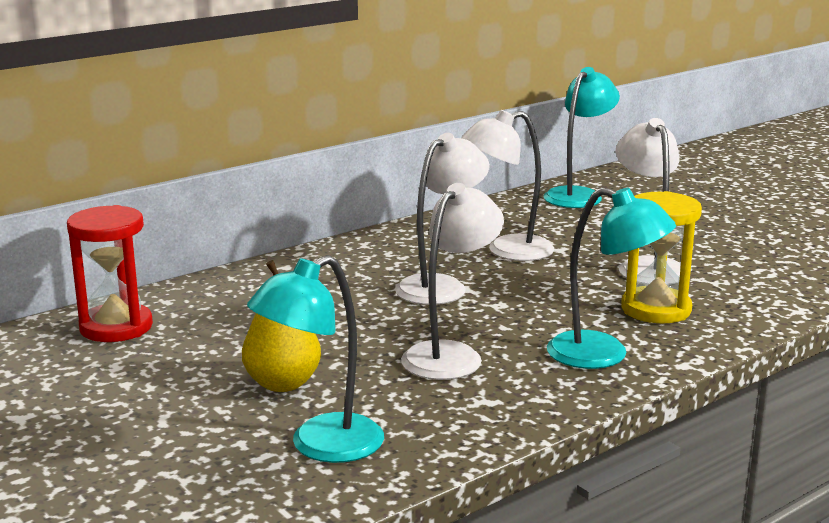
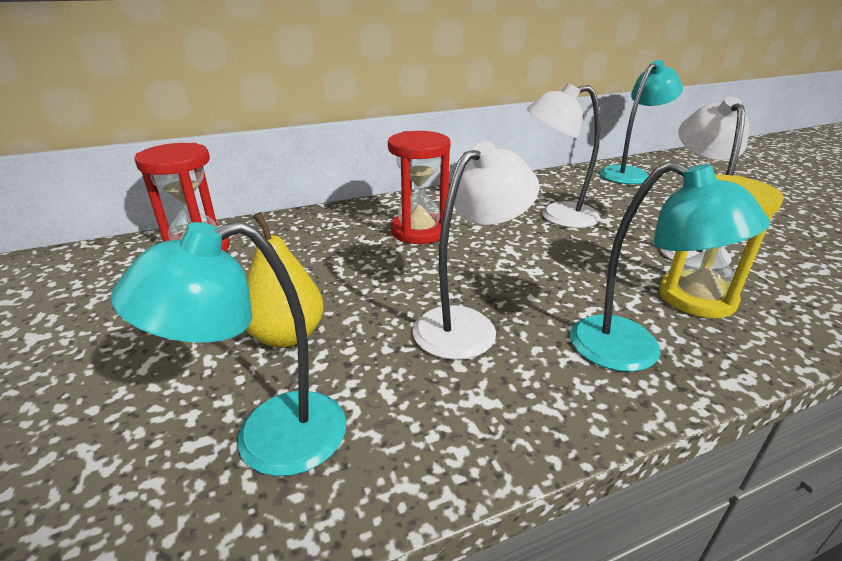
camera: 15 degrees right, 10 degrees up
(360, 282) = (419, 231): none -> red hourglass
(441, 286) = (487, 244): white lamp -> none

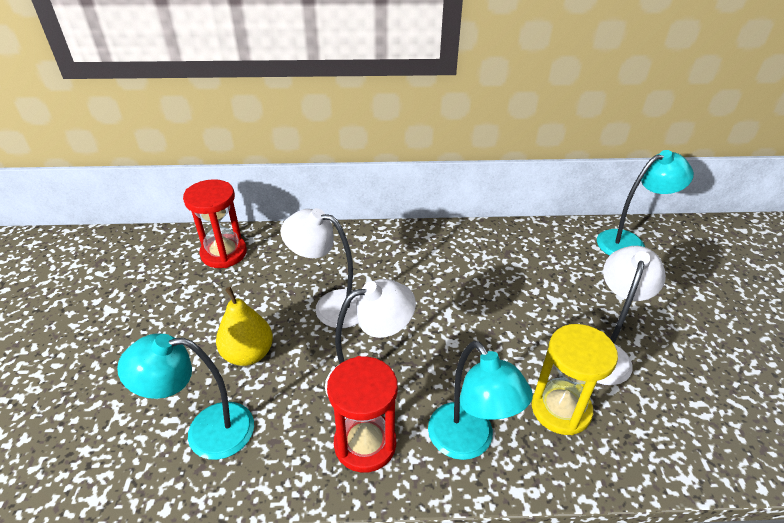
camera: 20 degrees right, 10 degrees up
(419, 231) = (388, 274): red hourglass -> red hourglass (365, 444)
(557, 216) = (514, 284): white lamp -> white lamp (330, 305)

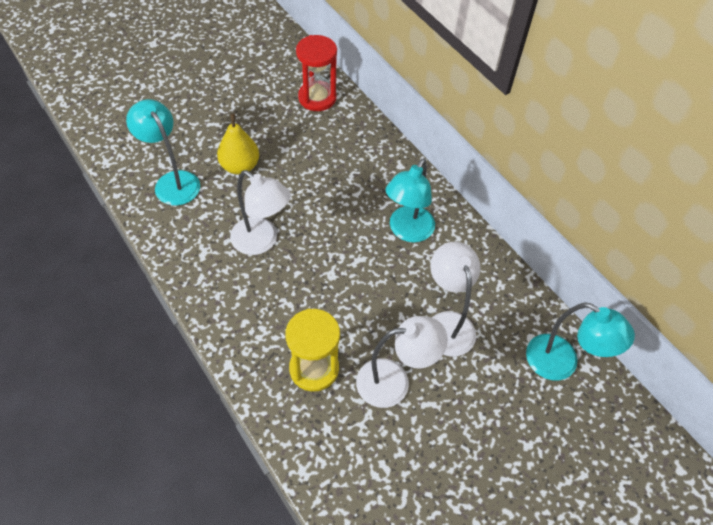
camera: 55 degrees right, 15 degrees up
(330, 305) = (313, 185): white lamp -> white lamp (447, 323)
(365, 444) = (212, 264): red hourglass -> none
(468, 442) = (249, 321): turquoise lamp -> turquoise lamp (407, 231)

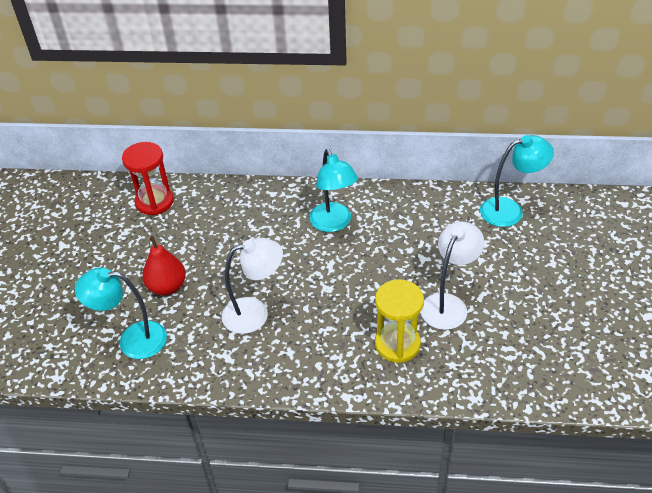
camera: 45 degrees left, 10 degrees down
(240, 166) = (167, 287): yellow pear -> red pear
(447, 323) = (429, 248): white lamp -> none

